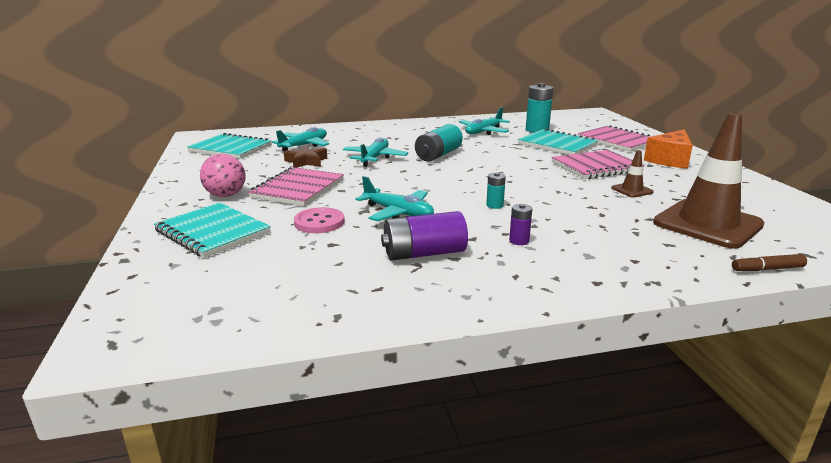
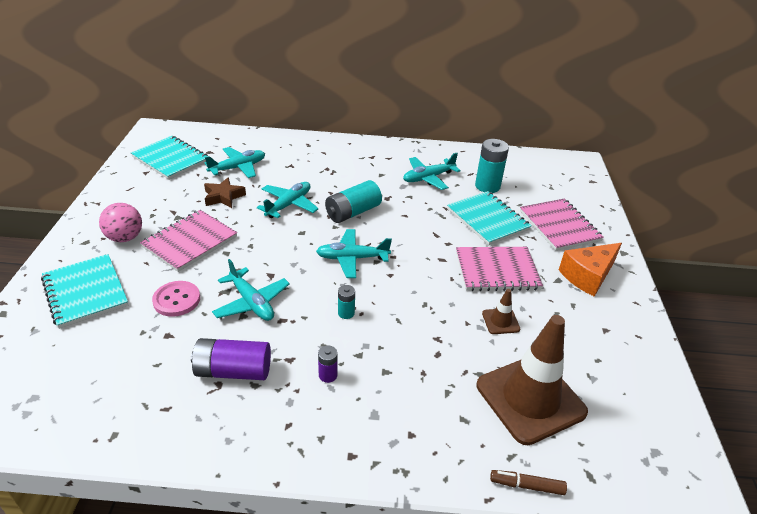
camera: 15 degrees right, 15 degrees up
(465, 177) = (352, 258): none -> turquoise plane

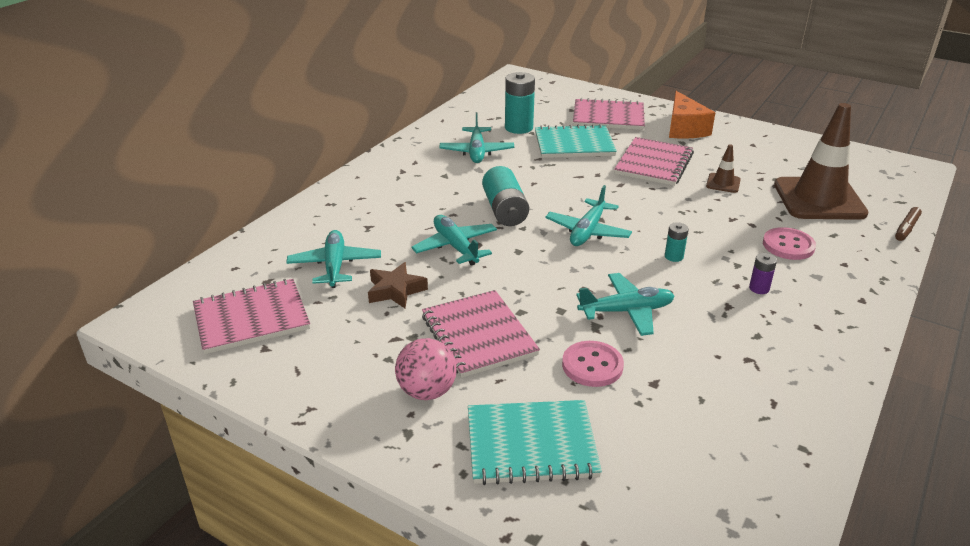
camera: 60 degrees left, 5 degrees down
(171, 159) = (251, 318): turquoise notebook -> pink notebook
(233, 371) = (732, 345): purple battery -> none
(416, 385) = (788, 245): none -> pink button

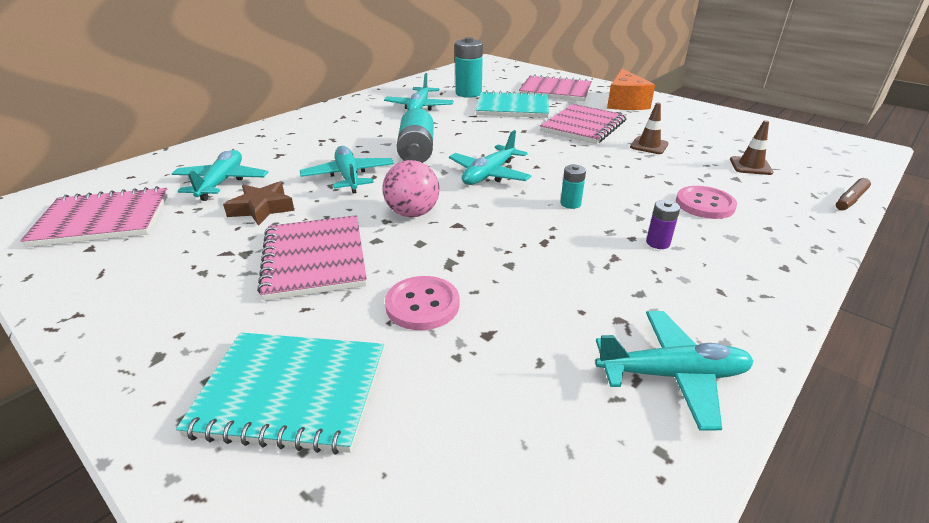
camera: 10 degrees right, 0 degrees up
(427, 391) = (216, 311): pink ball -> pink ball (412, 213)
(626, 311) = (493, 251): turquoise plane -> turquoise plane (672, 375)
(819, 199) = (750, 166): brown traffic cone -> brown traffic cone, size x0.43

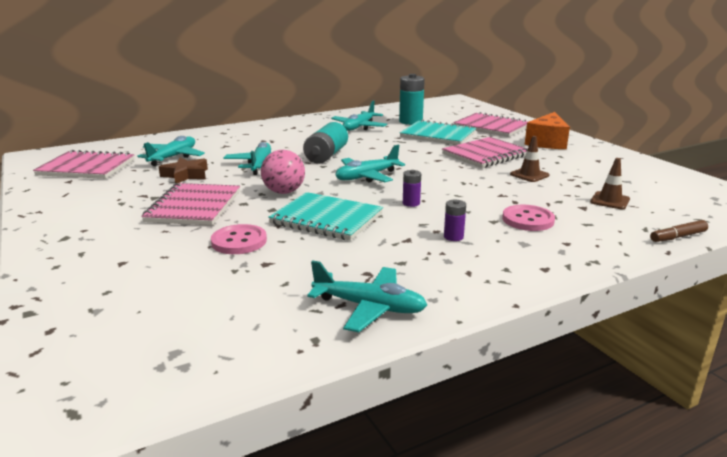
camera: 20 degrees right, 10 degrees down
(291, 392) = (121, 267): turquoise notebook -> turquoise notebook (326, 219)
(570, 204) = (411, 203): turquoise battery -> purple battery

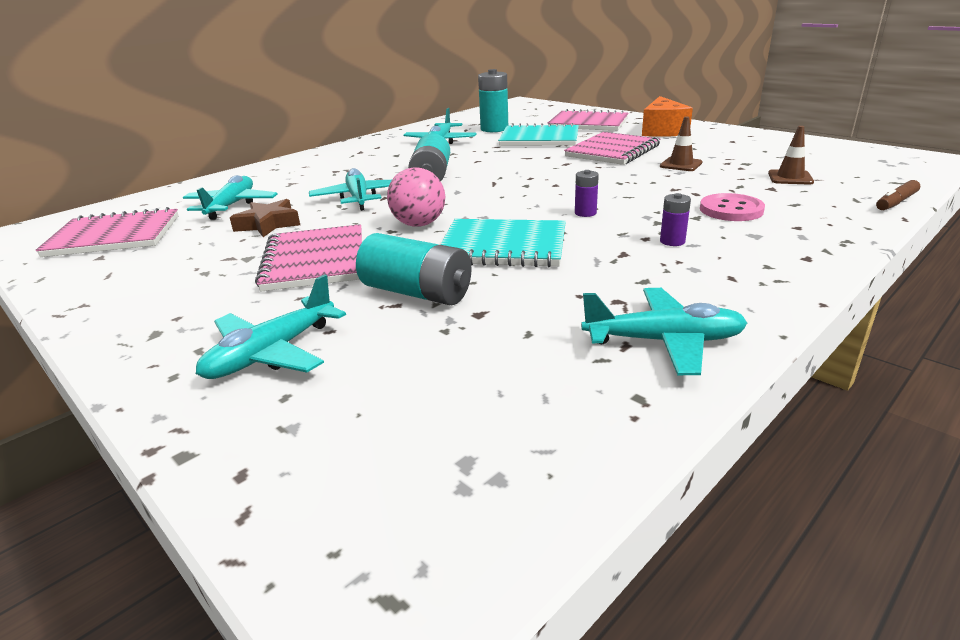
camera: 15 degrees left, 5 degrees up
(239, 241) = (417, 293): pink button -> turquoise battery
(367, 177) = (504, 192): turquoise plane -> turquoise plane (272, 353)

